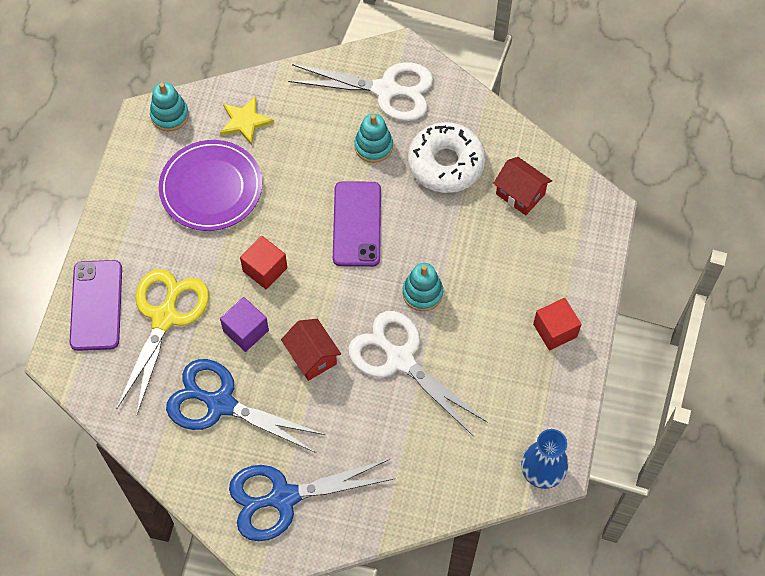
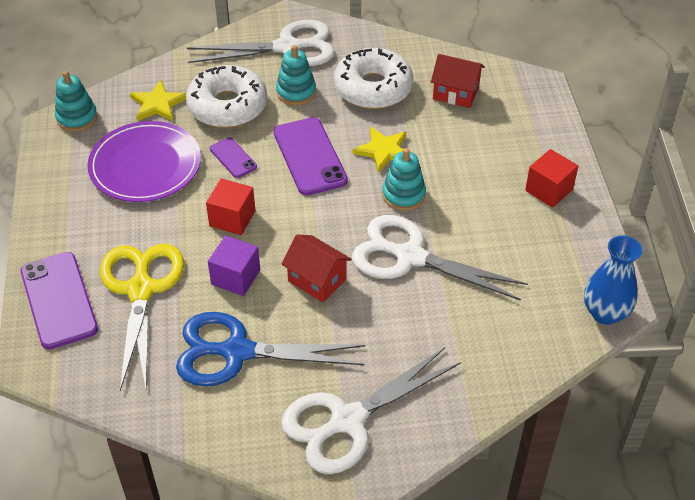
camera: 20 degrees left, 15 degrees down
(283, 497) = (347, 420): blue scissors -> white scissors
(289, 204) = (233, 158): none -> purple phone
(306, 143) = (227, 106): none -> white donut
(425, 239) = (383, 151): none -> yellow star

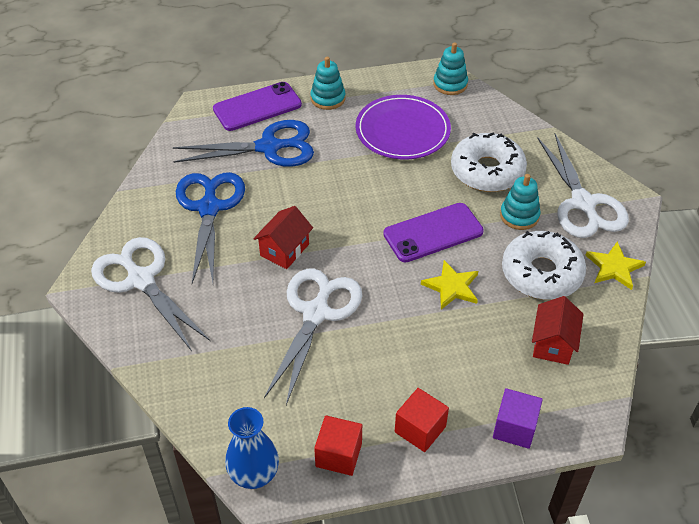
camera: 85 degrees right, 0 degrees up
(141, 290) = (269, 147): yellow scissors -> blue scissors
(158, 104) = (478, 127): yellow star -> yellow star (614, 267)
(232, 218) = (349, 190): red cube -> red cube (338, 455)
(233, 158) = (421, 182): purple phone -> none
(235, 277) = (285, 199): purple cube -> purple cube (514, 428)
(403, 195) = (394, 305): turquoise stacking toy -> turquoise stacking toy (328, 98)

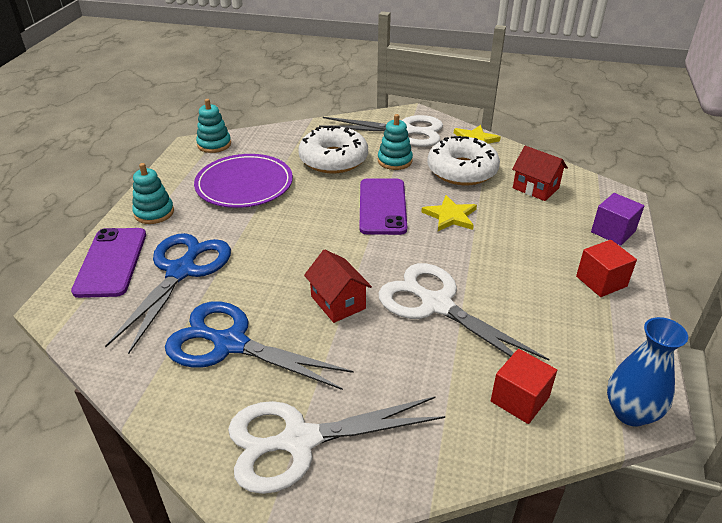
camera: 65 degrees left, 10 degrees down
(338, 455) = (618, 341): red cube -> red cube (519, 399)

